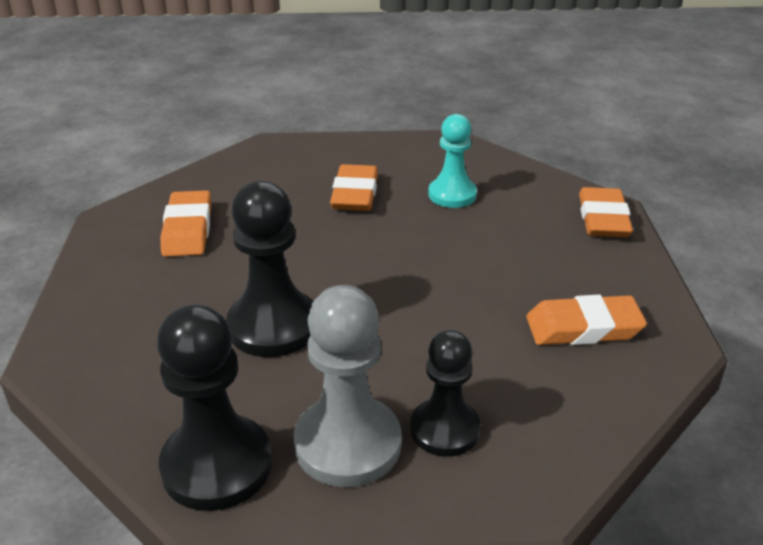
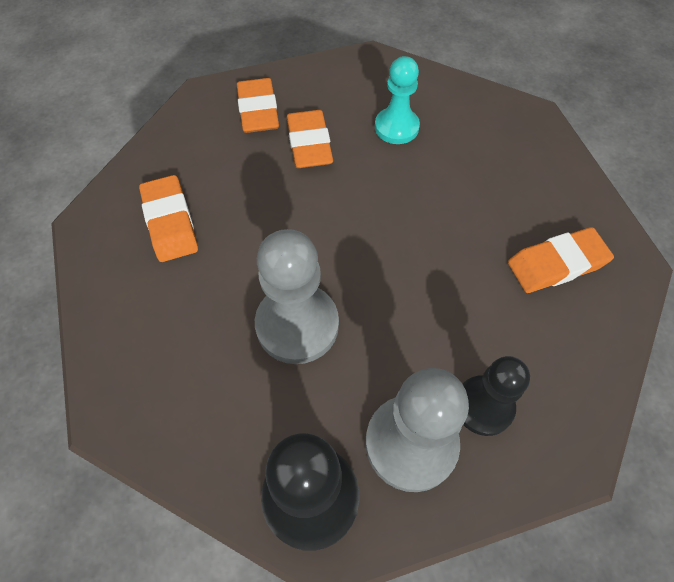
camera: 15 degrees left, 25 degrees up
(273, 326) = (297, 325): black pawn -> grey pawn
(603, 219) = (533, 131): orange eraser -> orange eraser (258, 110)

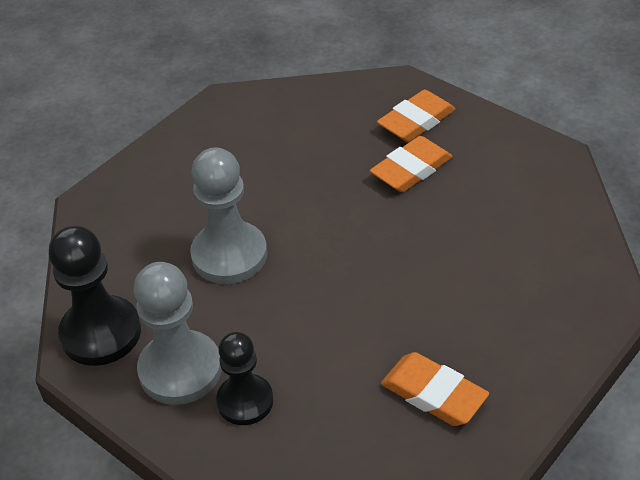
camera: 60 degrees right, 15 degrees down
(170, 222) = (259, 138): orange eraser -> none
(396, 127) = (488, 212): turquoise pawn -> none

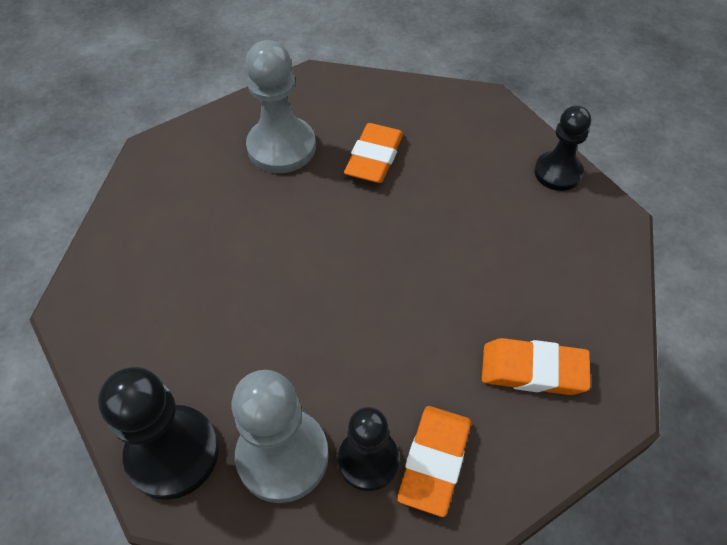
camera: 30 degrees left, 10 degrees up
(229, 255) = (257, 309): grey pawn -> grey pawn (281, 147)
(416, 121) = (349, 110): orange eraser -> orange eraser (434, 461)
(582, 241) = (557, 172): none -> black pawn

